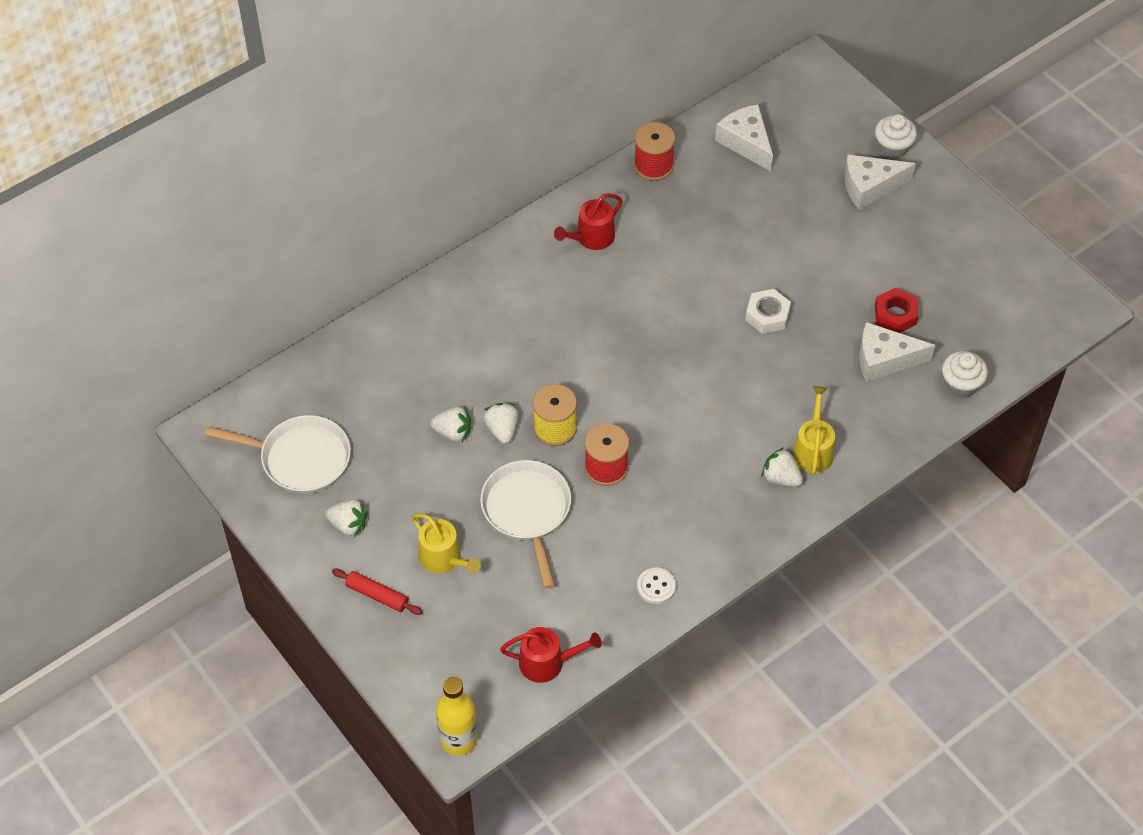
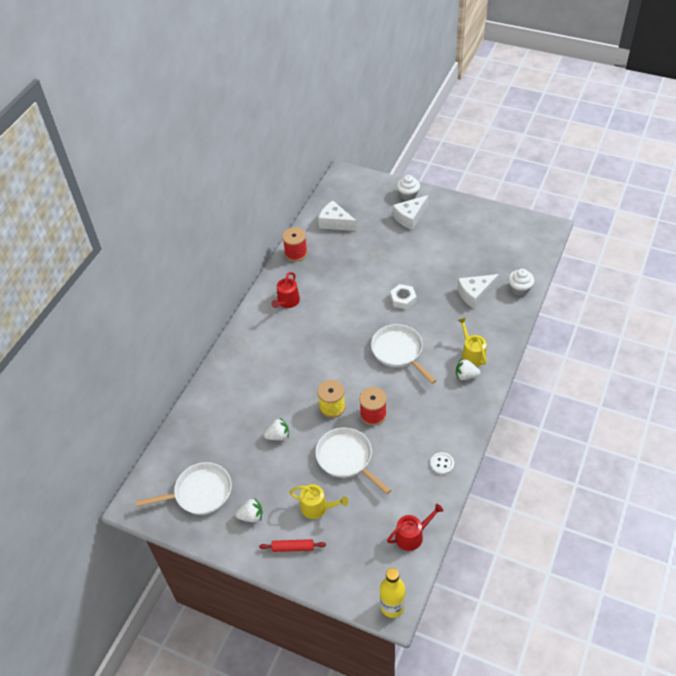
camera: 25 degrees left, 5 degrees down
(502, 429) = (304, 421): white strawberry -> none
(706, 393) = (399, 351): none -> white pan
(895, 315) = (465, 270): red nut -> none

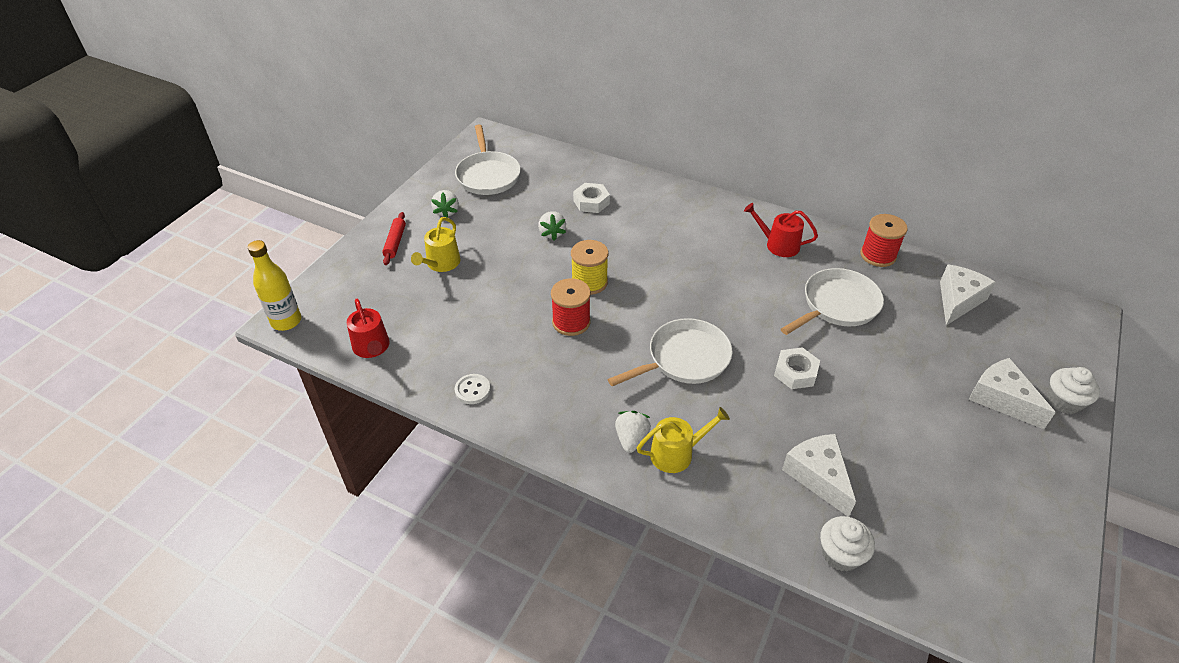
camera: 90 degrees right, 5 degrees down
(239, 413) = (591, 202): none -> white nut
(347, 458) = (505, 292): white pan -> white pan (837, 305)

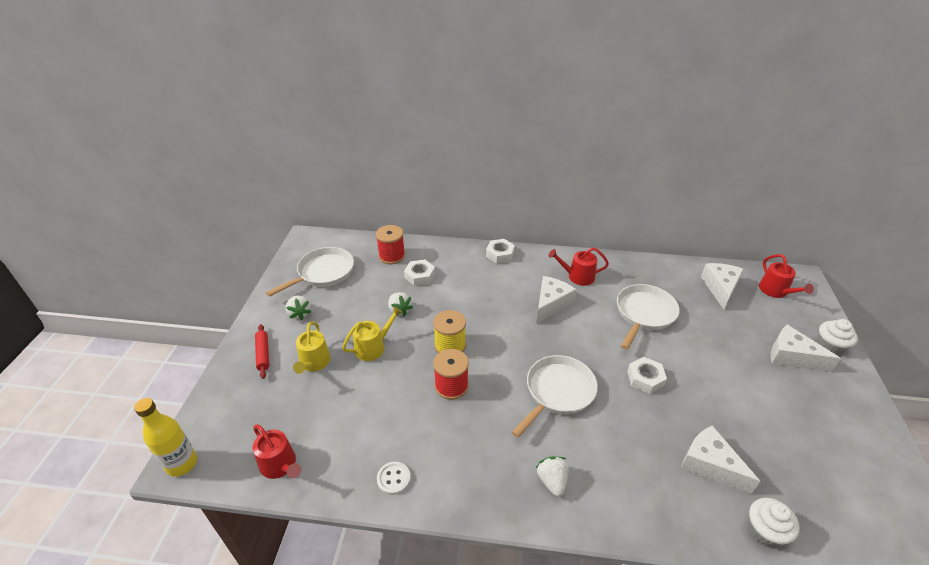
camera: 20 degrees left, 5 degrees down
(488, 175) = (323, 273): white pan -> white pan turned 105 degrees counterclockwise
(676, 453) = (594, 482): yellow watering can -> yellow watering can (373, 347)
(696, 199) = (500, 254): none -> white nut
(728, 267) = (551, 304): none -> white cheese
(878, 255) = (649, 267): red spool -> red spool (392, 256)
(1034, 322) = (775, 291): none -> red watering can

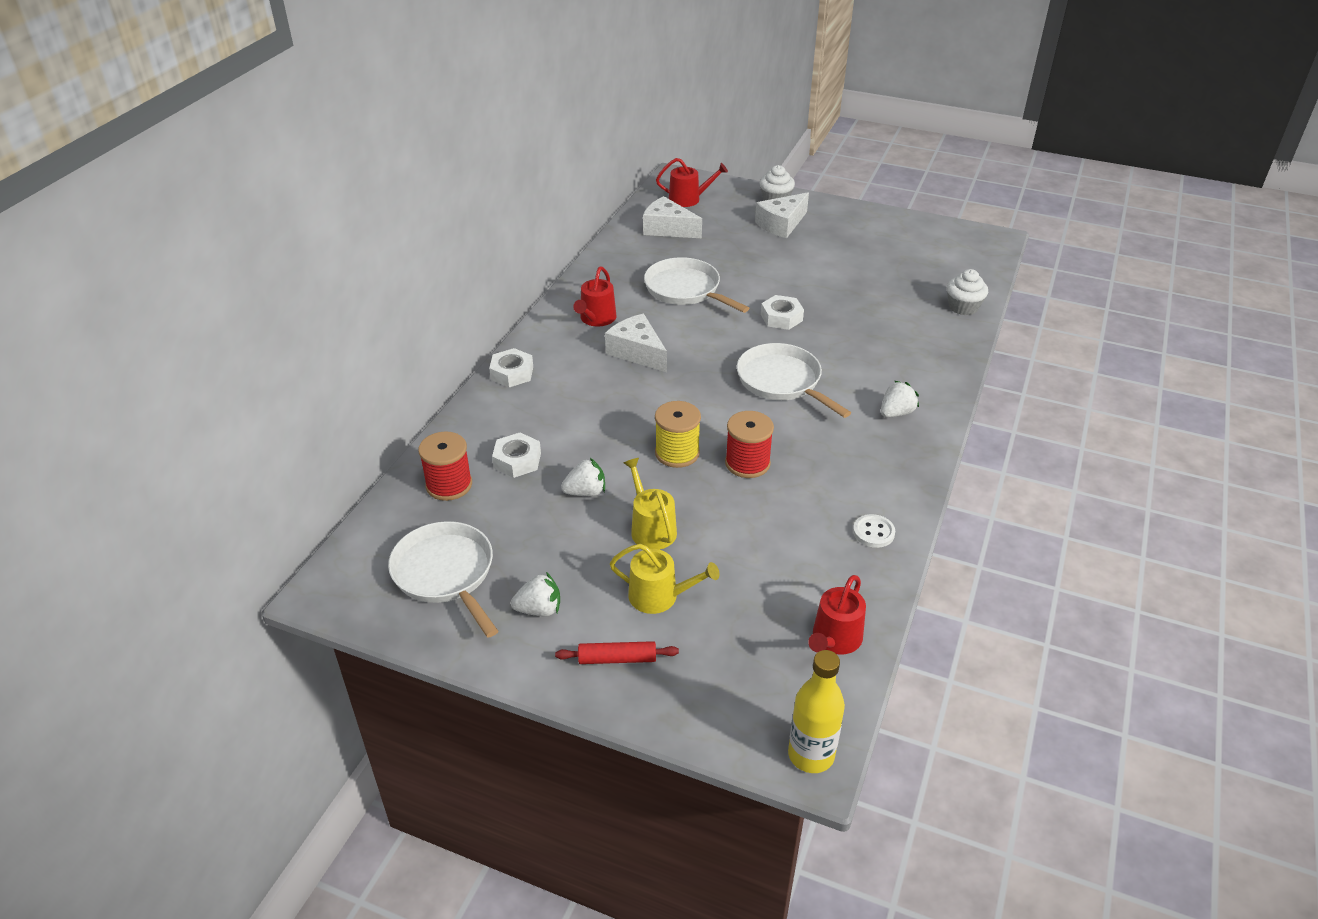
camera: 75 degrees left, 0 degrees up
(280, 465) = (834, 639): red watering can -> red watering can turned 150 degrees clockwise
(552, 481) = (896, 413): white strawberry -> white strawberry turned 135 degrees clockwise
(710, 465) = (894, 312): white cheese -> none

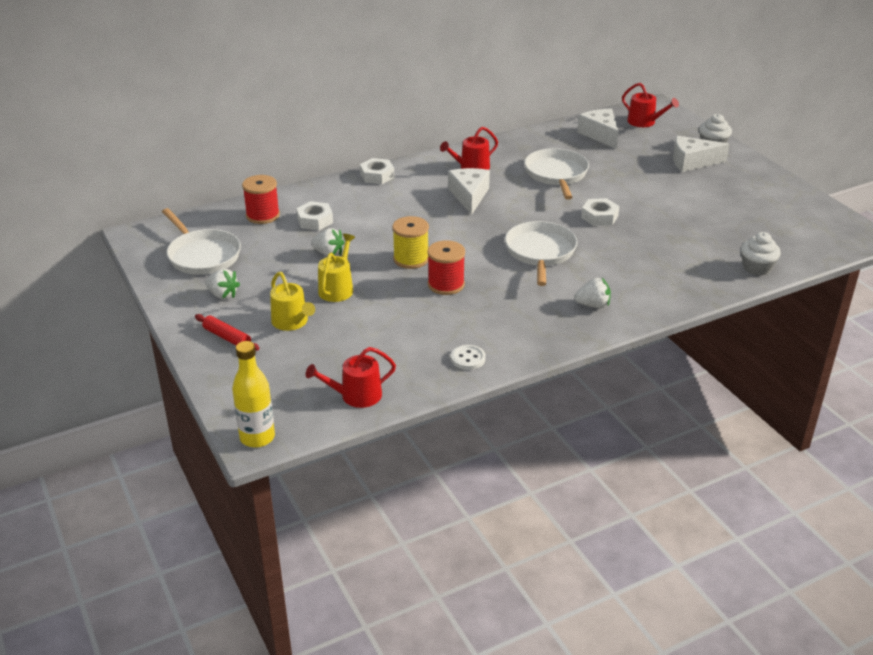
camera: 40 degrees right, 5 degrees down
(446, 574) = (202, 255): white pan -> white pan turned 135 degrees clockwise

